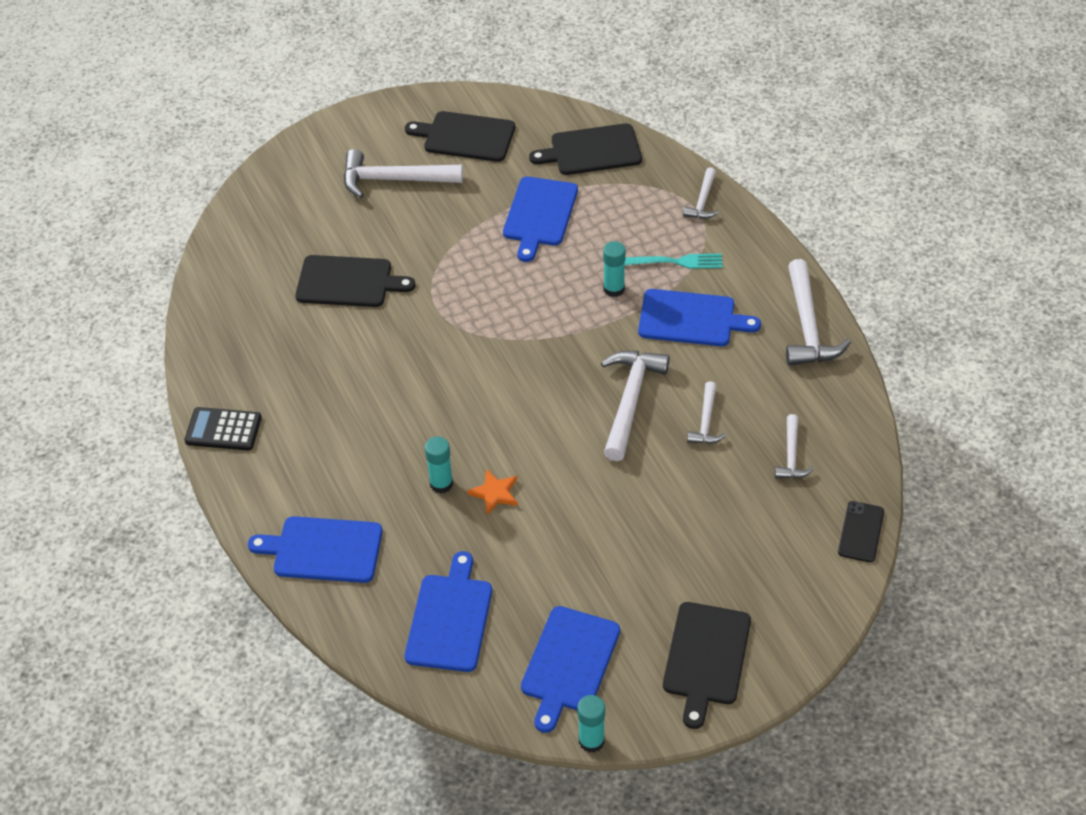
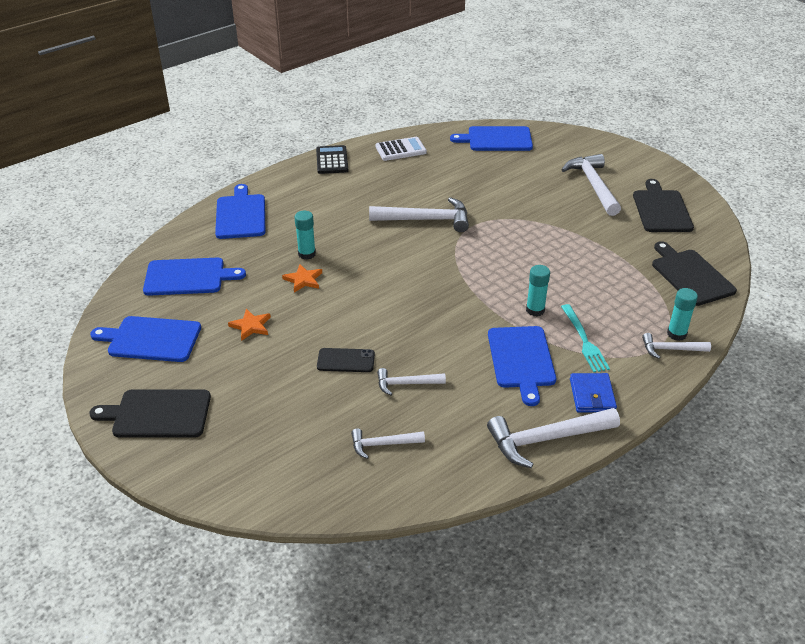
camera: 75 degrees right, 10 degrees down
(228, 349) = (400, 149): none -> white calculator
(348, 282) = (481, 184): black cutting board -> none
(539, 214) = (598, 258): blue cutting board -> blue cutting board (497, 139)
(571, 555) = (251, 326): none -> orange star
(591, 741) = (82, 360): turquoise glue stick -> turquoise glue stick (676, 334)
(630, 400) = (415, 336): white hammer -> white hammer (426, 220)
(755, 277) = (592, 395): none -> blue wallet
(861, 532) = (303, 504): black phone -> black phone (346, 360)

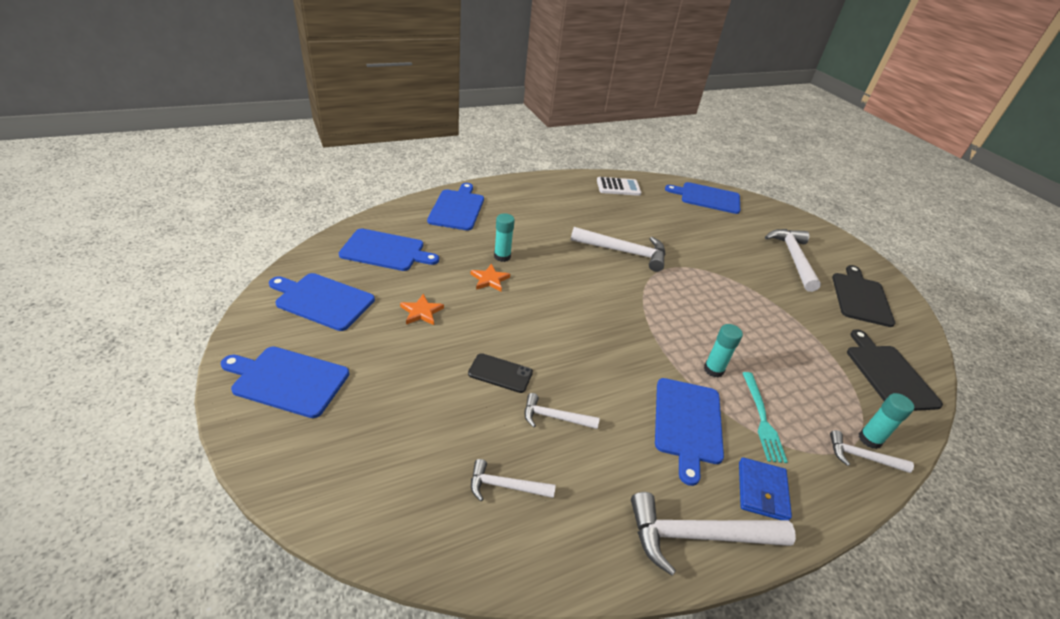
camera: 10 degrees right, 0 degrees up
(158, 414) = (288, 380): black cutting board -> blue cutting board
(332, 160) = (554, 182): black calculator -> none

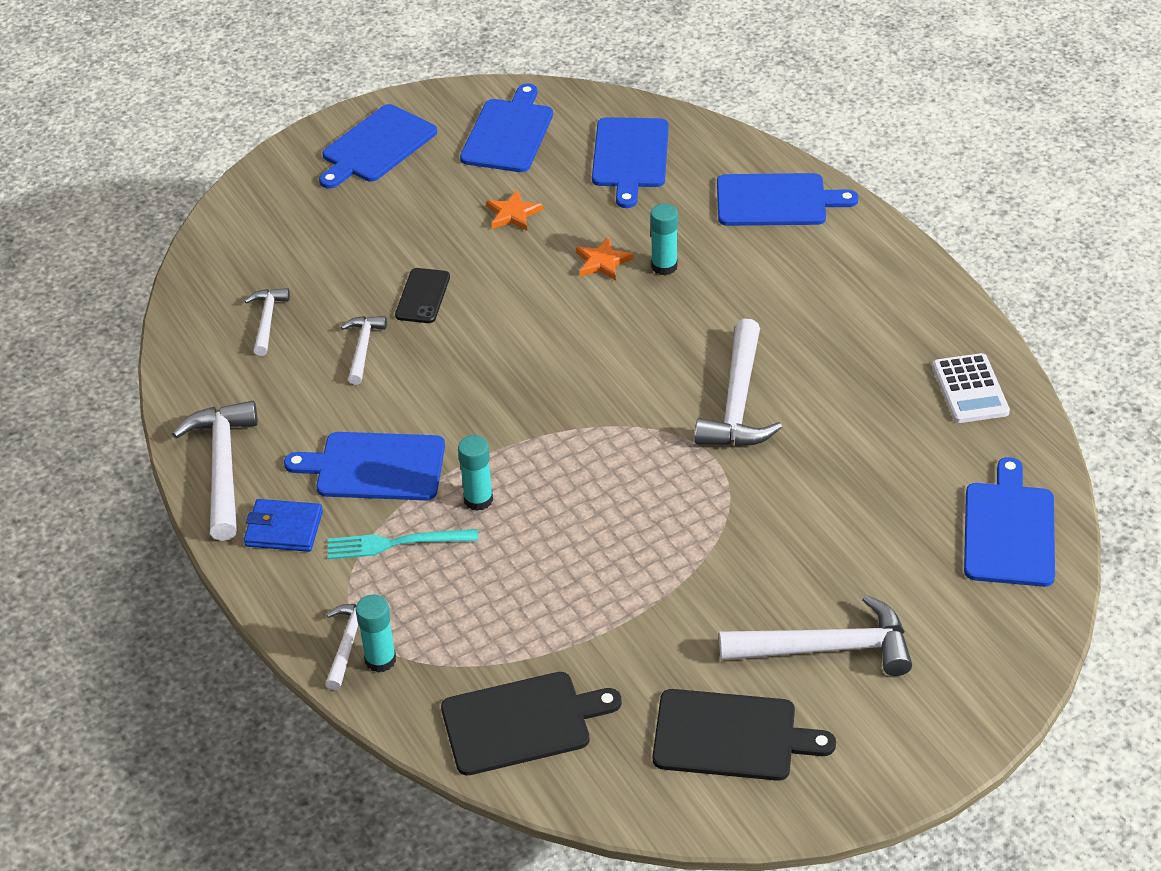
camera: 90 degrees right, 5 degrees up
(288, 380) = (376, 146): blue cutting board -> blue cutting board turned 150 degrees counterclockwise

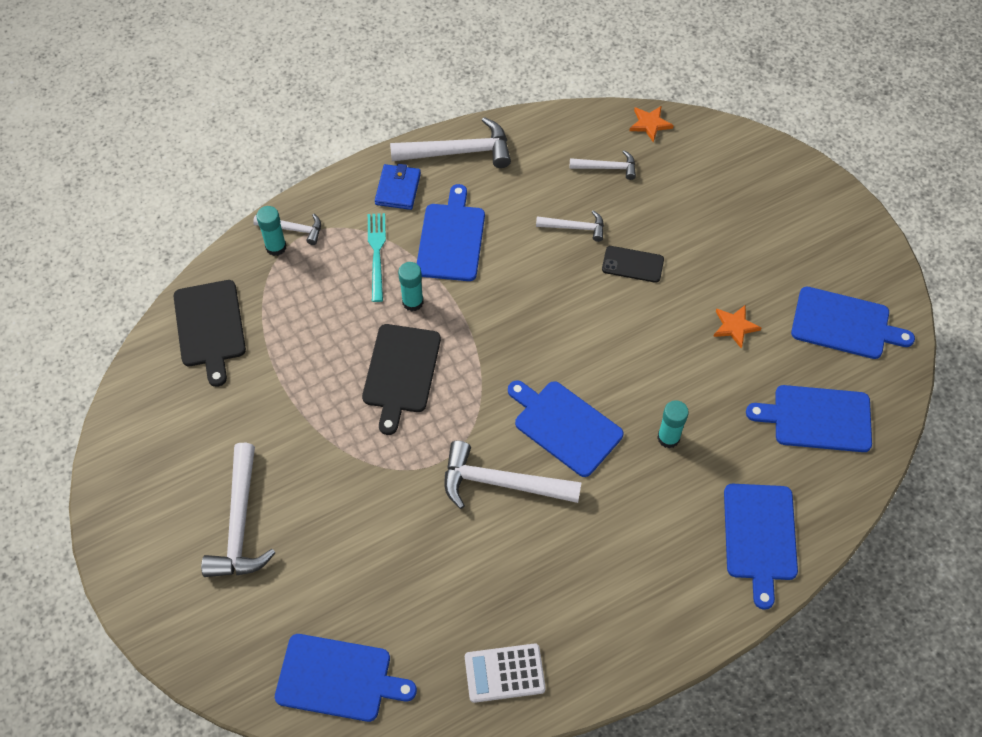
camera: 90 degrees right, 15 degrees up
(376, 146) = (819, 229): blue cutting board -> blue cutting board (565, 426)
(602, 262) = (674, 391): orange star -> orange star (650, 124)
(731, 736) = (174, 453): black cutting board -> black cutting board (401, 372)

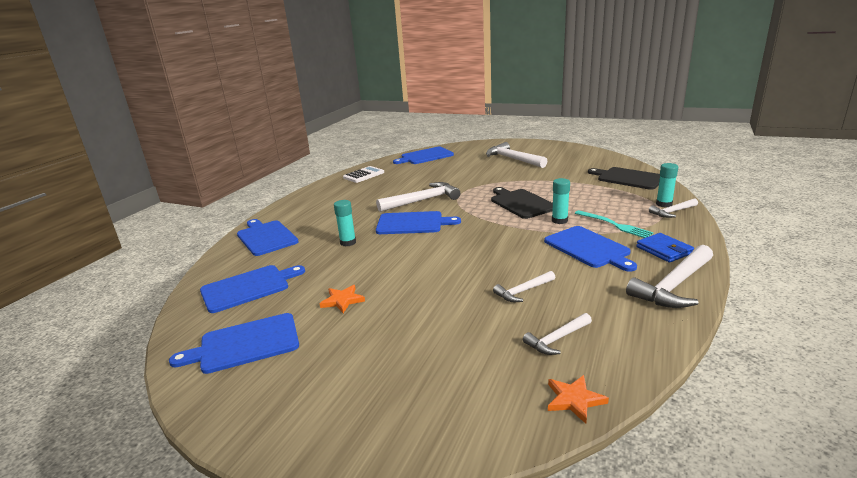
camera: 145 degrees right, 35 degrees down
(632, 264) = (454, 294): black phone -> none

